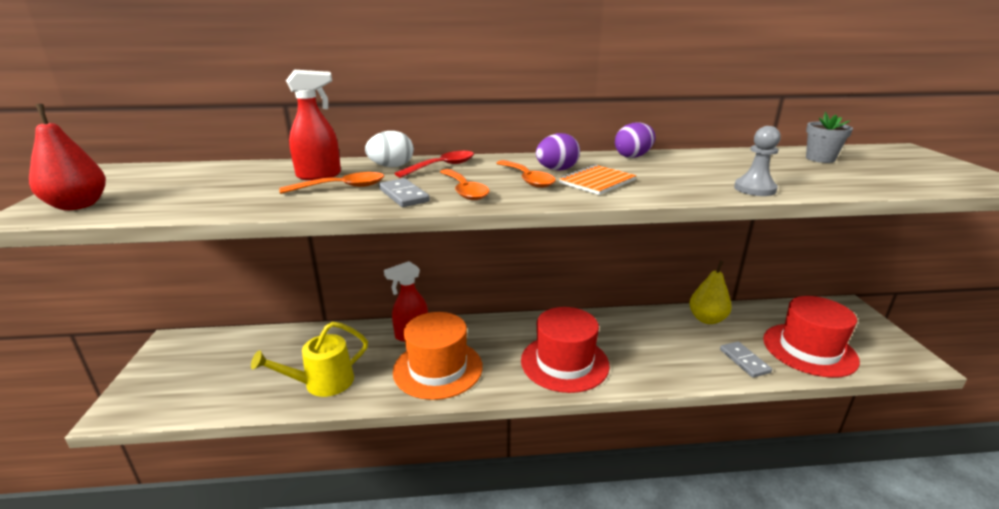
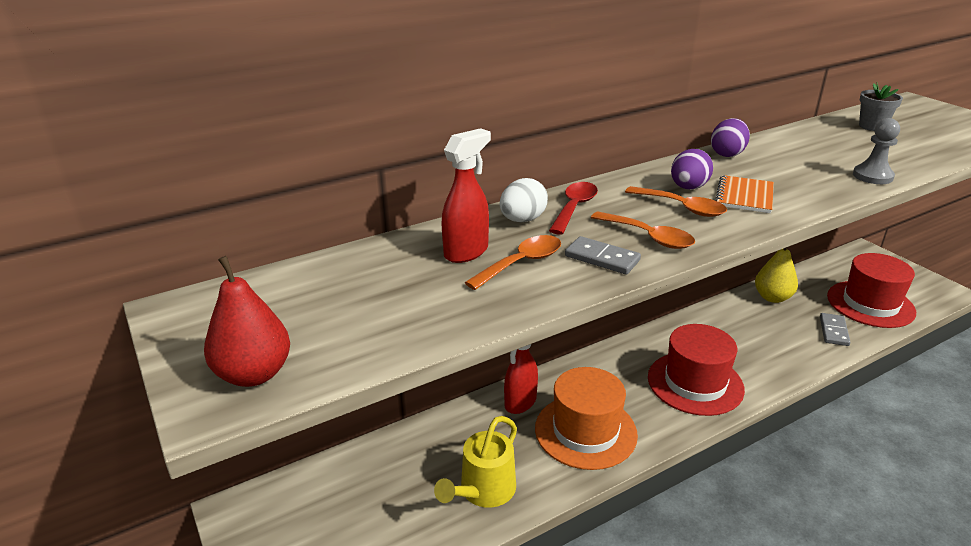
camera: 25 degrees left, 5 degrees up
(744, 361) = (834, 331): grey domino -> grey domino turned 60 degrees clockwise

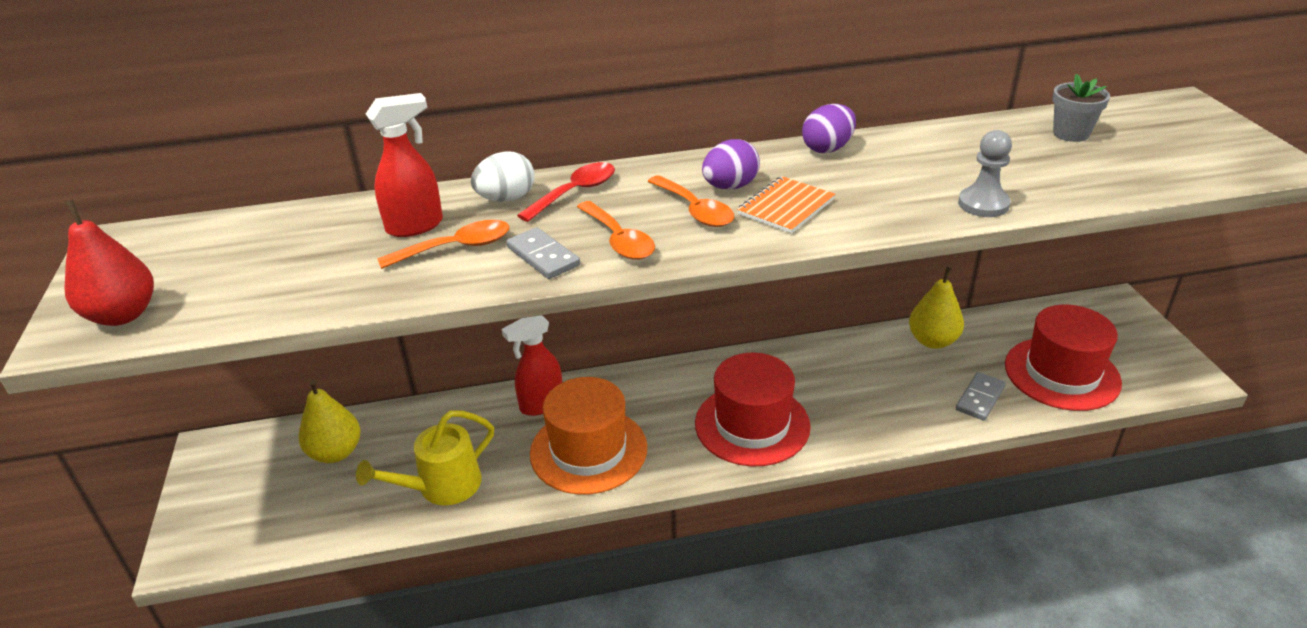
camera: 20 degrees right, 5 degrees up
(364, 485) = (335, 453): none -> yellow pear

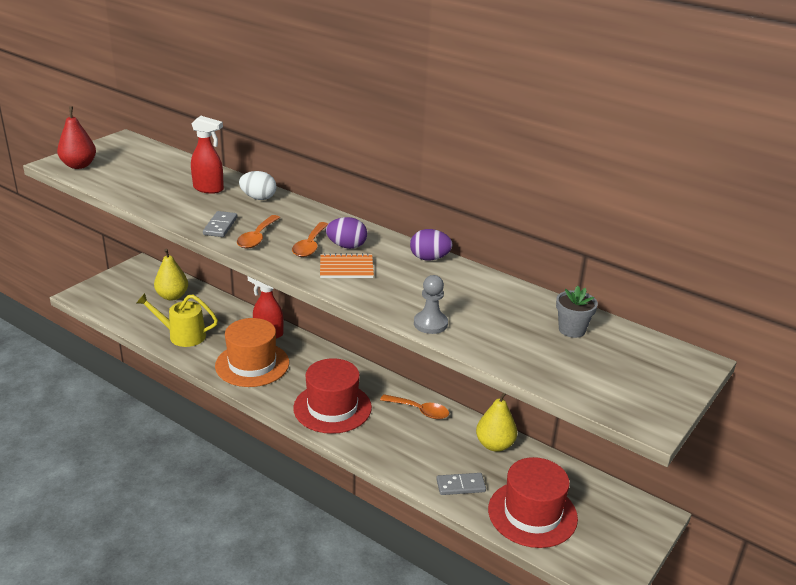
camera: 45 degrees right, 5 degrees down
(456, 248) = (202, 205): orange spoon -> orange spoon (419, 411)
(575, 193) = (286, 211): red spoon -> none

